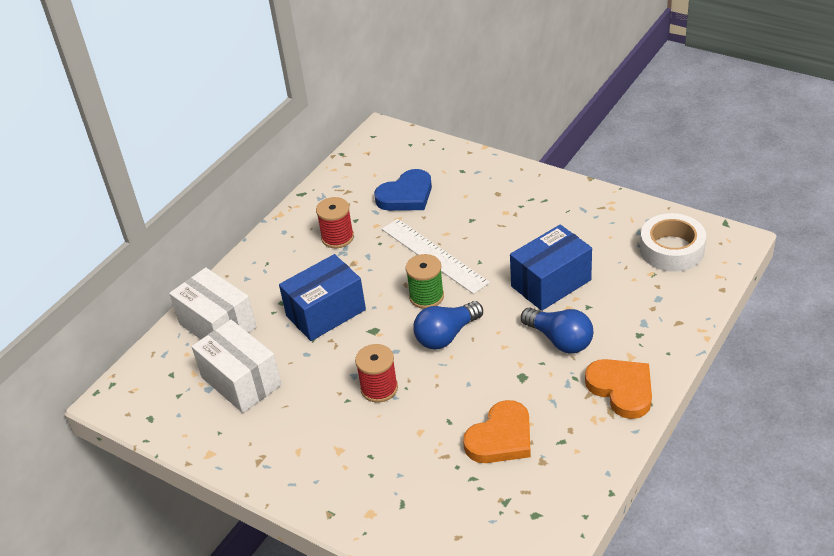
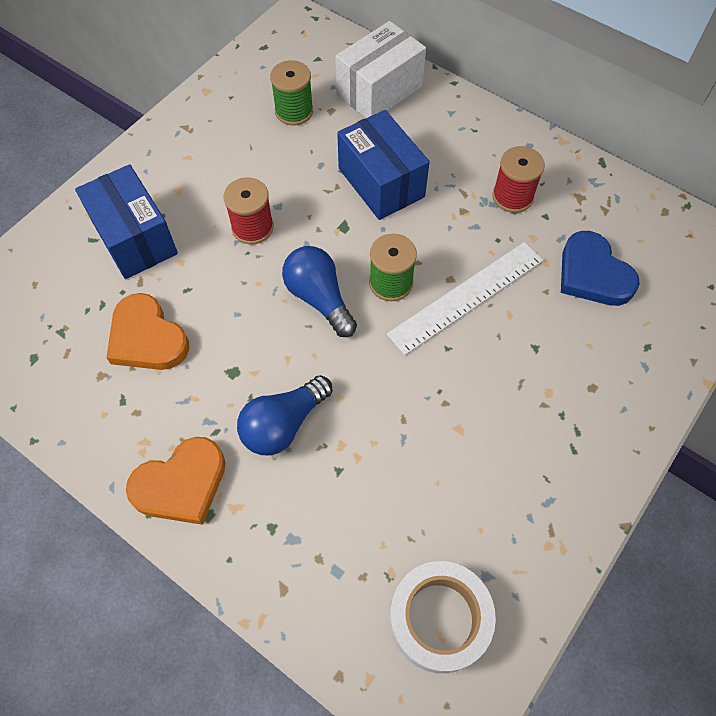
camera: 90 degrees right, 20 degrees up
(241, 381) = (294, 111): white box -> green spool
(551, 283) = (391, 430): blue box -> blue box (135, 238)

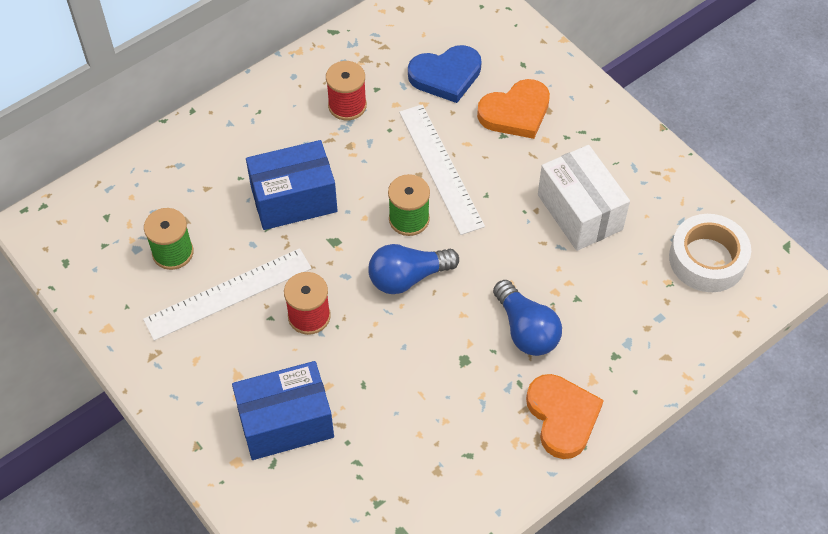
camera: 75 degrees left, 5 degrees down
(147, 338) = (407, 426): orange heart -> orange heart (515, 112)
(261, 161) = (228, 294): none -> white ruler
(379, 90) = (176, 173): white box -> white box (579, 212)

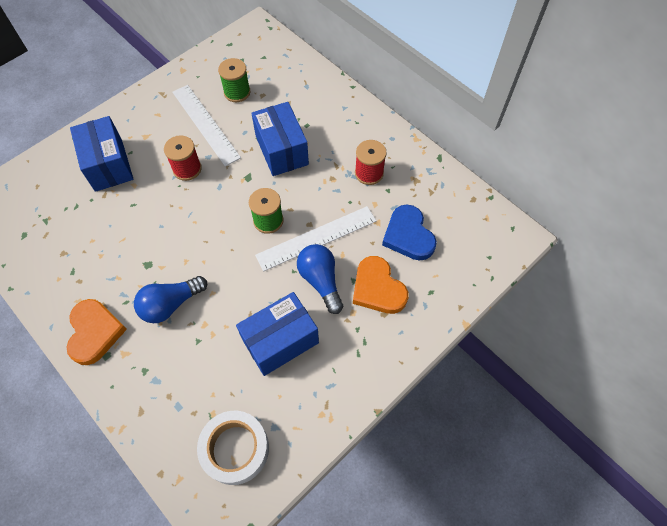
camera: 85 degrees right, 5 degrees up
(408, 277) = (217, 224): blue light bulb -> blue light bulb (321, 281)
(562, 417) = (94, 332): orange heart -> orange heart turned 75 degrees counterclockwise
(579, 212) = (280, 341): white box -> blue box

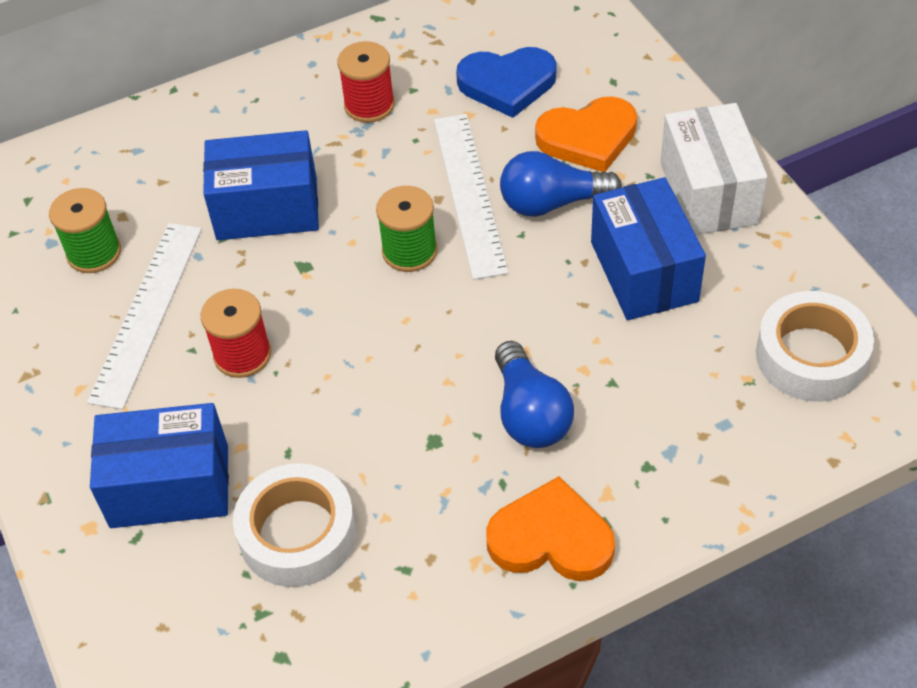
camera: 70 degrees left, 10 degrees down
(88, 222) = (297, 534): none -> white tape
(205, 124) = (147, 312): white ruler -> white ruler turned 60 degrees counterclockwise
(352, 366) = (708, 193): none -> white box

